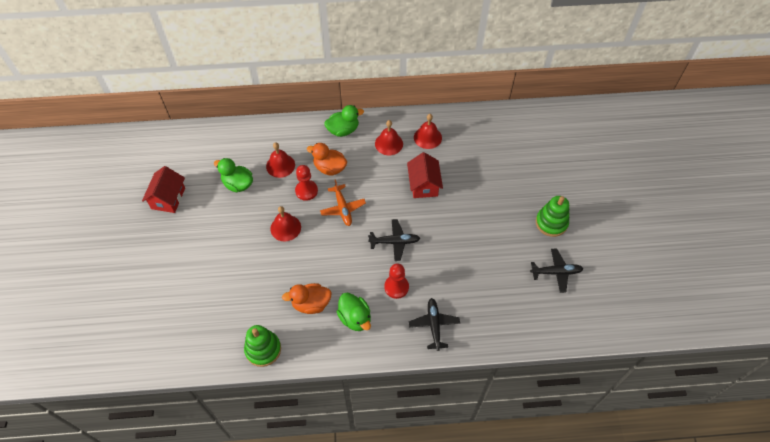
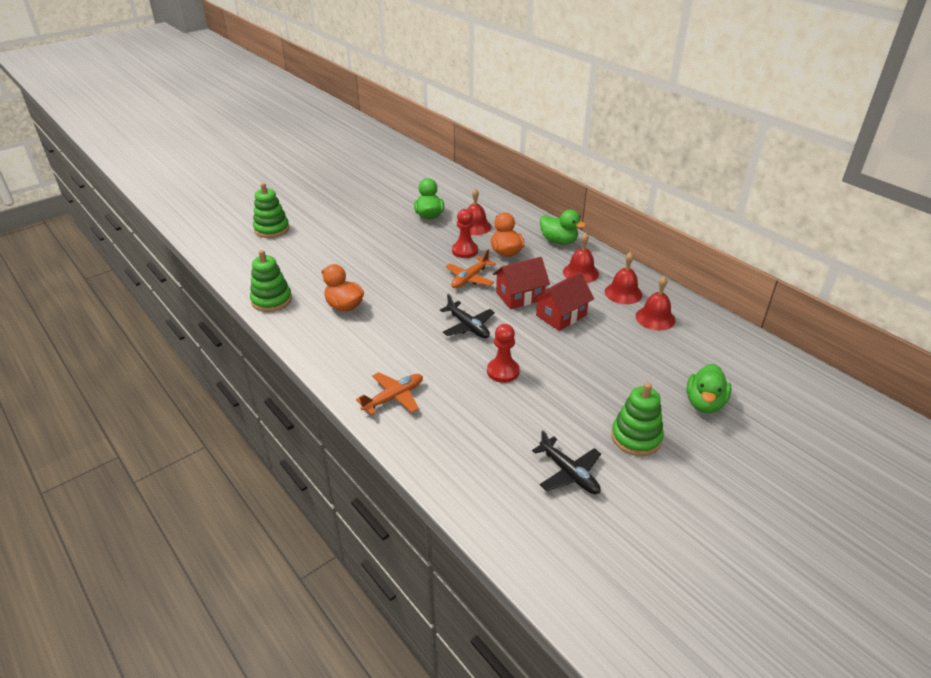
camera: 55 degrees right, 20 degrees down
(154, 303) = (271, 229): none -> green stacking toy
(168, 198) = (377, 192): red house -> red house (520, 296)
(285, 228) = (412, 257): red bell -> red bell (655, 318)
(355, 318) = (353, 339): green duck -> green duck (704, 403)
(396, 287) = (415, 350): red pawn -> red pawn (503, 371)
(434, 325) = (394, 397): black plane -> orange plane

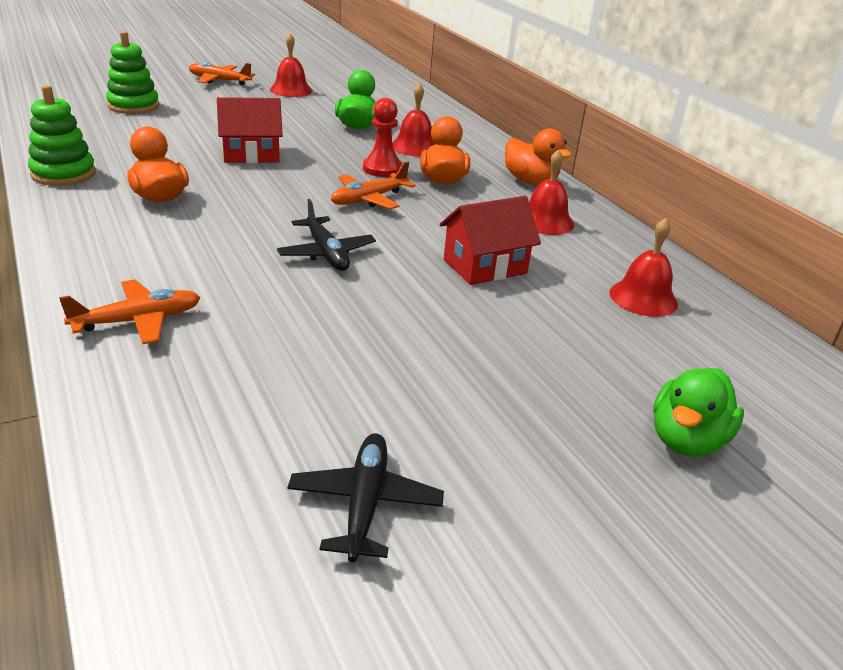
camera: 10 degrees right, 5 degrees down
(312, 191) = (219, 81): none -> orange plane
(503, 371) = (343, 321): red pawn -> none
(520, 296) = (432, 232): red house -> red house (251, 154)
(559, 241) = (530, 181): green duck -> orange duck
(569, 473) = (365, 503): black plane -> black plane turned 150 degrees counterclockwise
(623, 293) = (603, 257): red bell -> red bell (291, 90)
(636, 437) = (528, 470): green stacking toy -> none

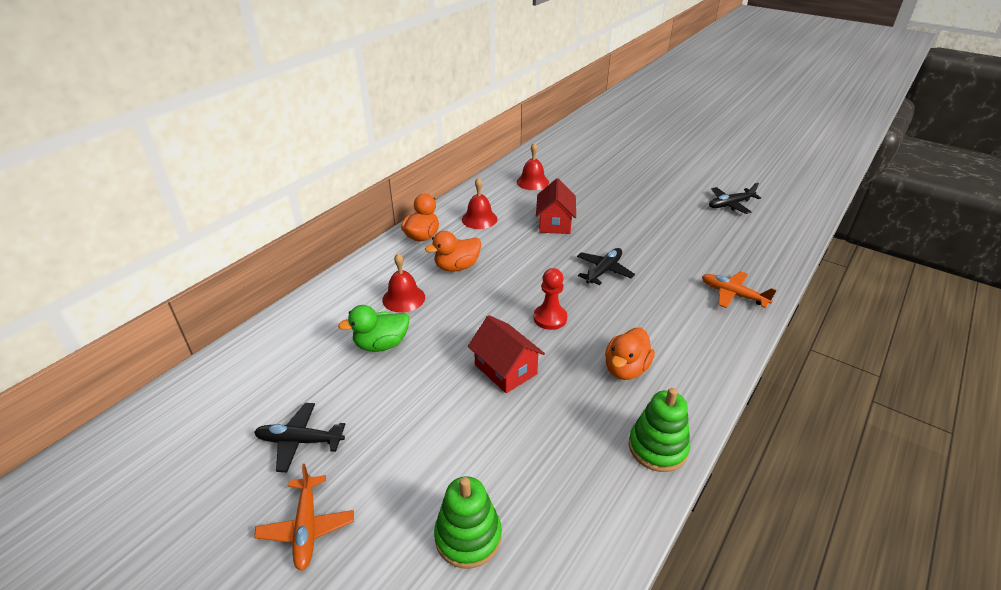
camera: 115 degrees left, 5 degrees up
(291, 90) = (300, 441): red bell -> black plane
(369, 199) = (521, 283): orange plane -> none
(382, 169) = (464, 296): red pawn -> red pawn (550, 318)
(485, 266) = (555, 223): red house -> red house turned 60 degrees clockwise
(686, 440) = (620, 163): green duck -> none

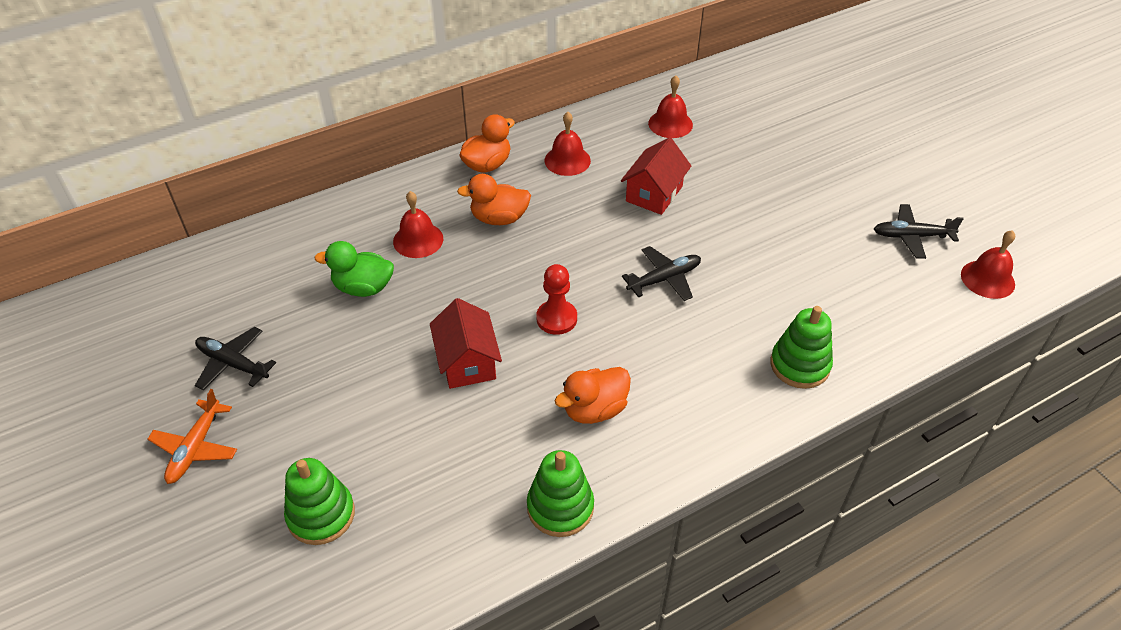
camera: 25 degrees right, 10 degrees up
(733, 295) = (799, 365): orange plane -> green stacking toy
(791, 215) = (987, 279): none -> red bell

